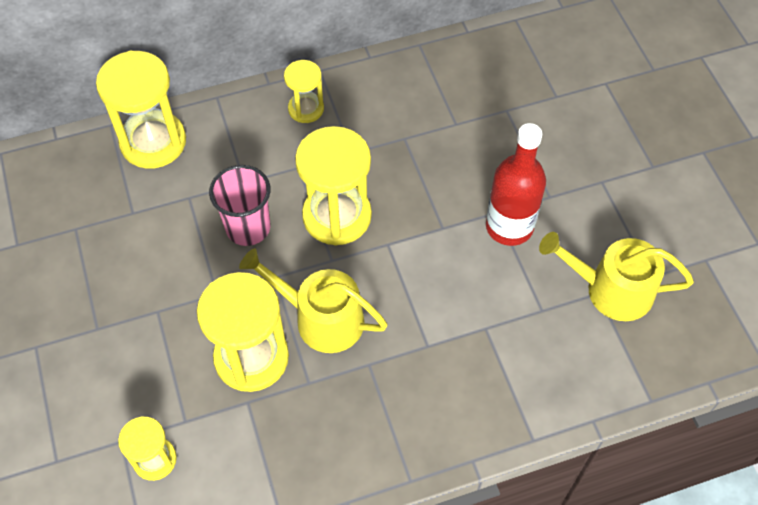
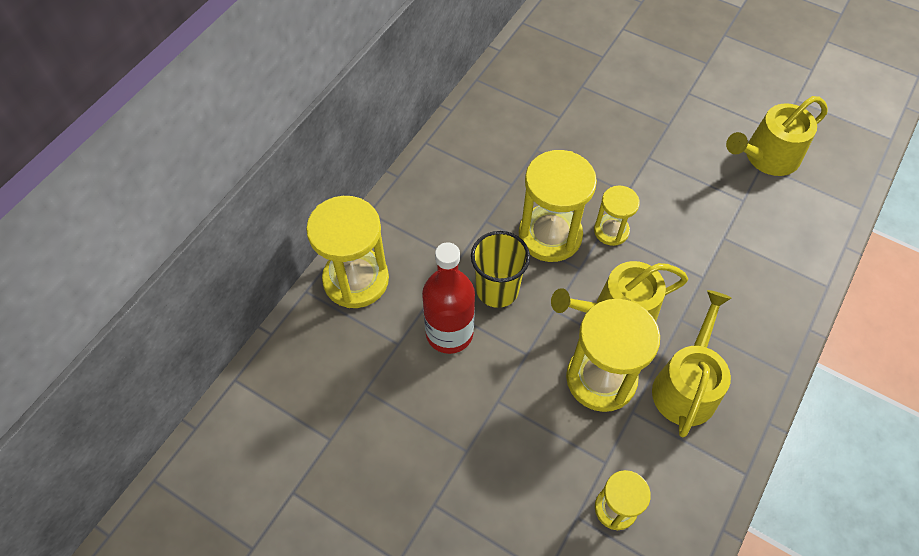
camera: 40 degrees left, 0 degrees up
(248, 227) = (497, 289): pink cup -> yellow cup
(306, 109) = (446, 176): yellow hourglass -> yellow hourglass (611, 231)
(313, 418) = (686, 386): none -> yellow watering can
(509, 226) = (666, 161): red bottle -> red bottle (449, 333)

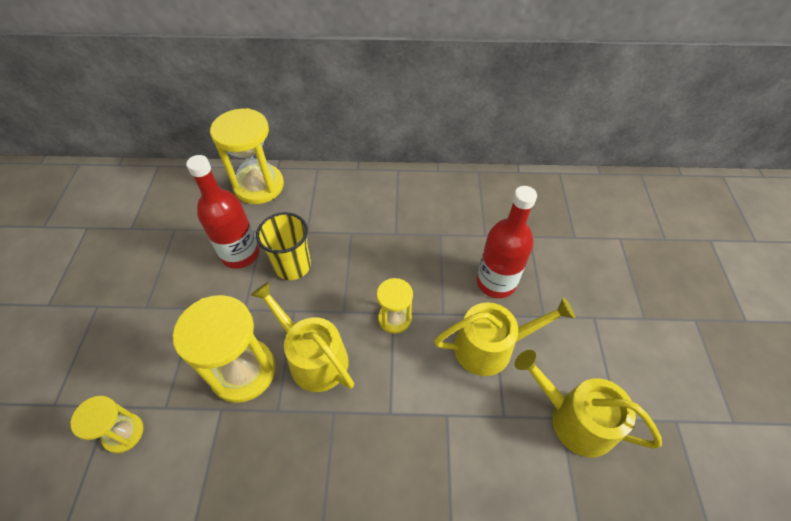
camera: 60 degrees right, 5 degrees down
(550, 235) = (363, 278): yellow hourglass -> none
(616, 137) = (496, 282): none -> red bottle
(686, 386) = (265, 445): yellow watering can -> yellow watering can (490, 347)

